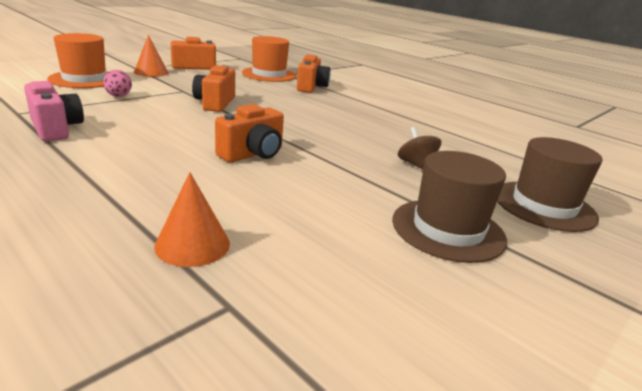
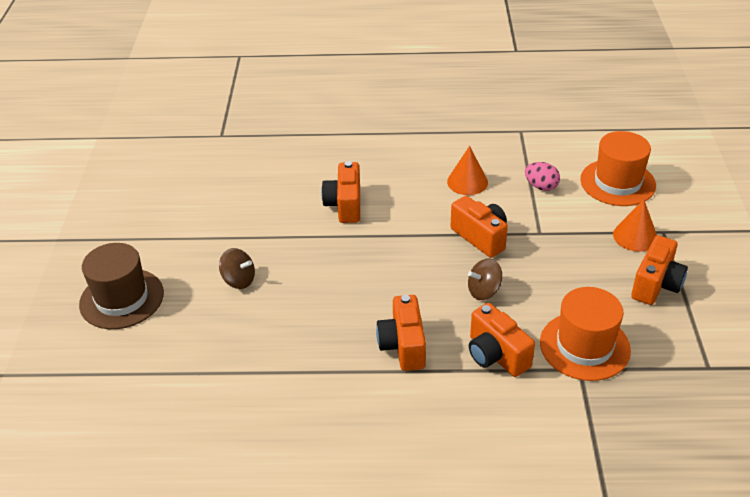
camera: 140 degrees right, 15 degrees up
(56, 129) = (471, 139): pink camera -> none
(192, 244) = (270, 142): orange cone -> orange cone (467, 182)
(268, 95) = (484, 291): none -> brown spinning top
(350, 105) = (403, 346): none -> orange camera
(448, 229) = (171, 228): brown hat -> none

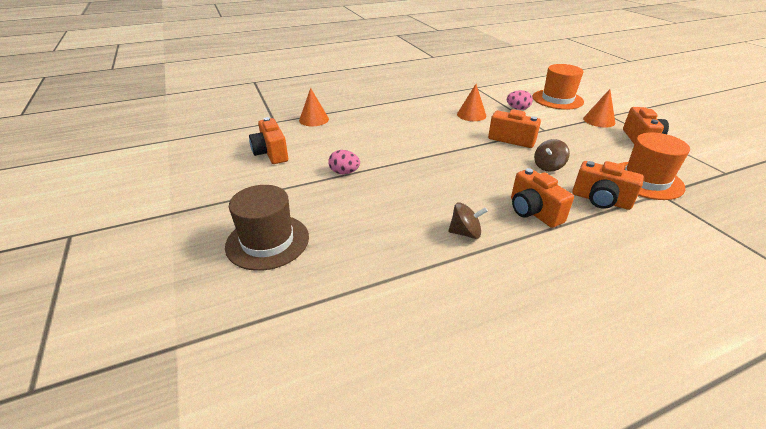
camera: 25 degrees left, 5 degrees down
(239, 280) = (364, 202): brown spinning top -> brown spinning top (465, 233)
(246, 234) = (344, 172): none -> pink egg
(267, 142) = (314, 119): none -> orange cone
(345, 205) = (403, 141): orange camera -> orange camera (271, 153)

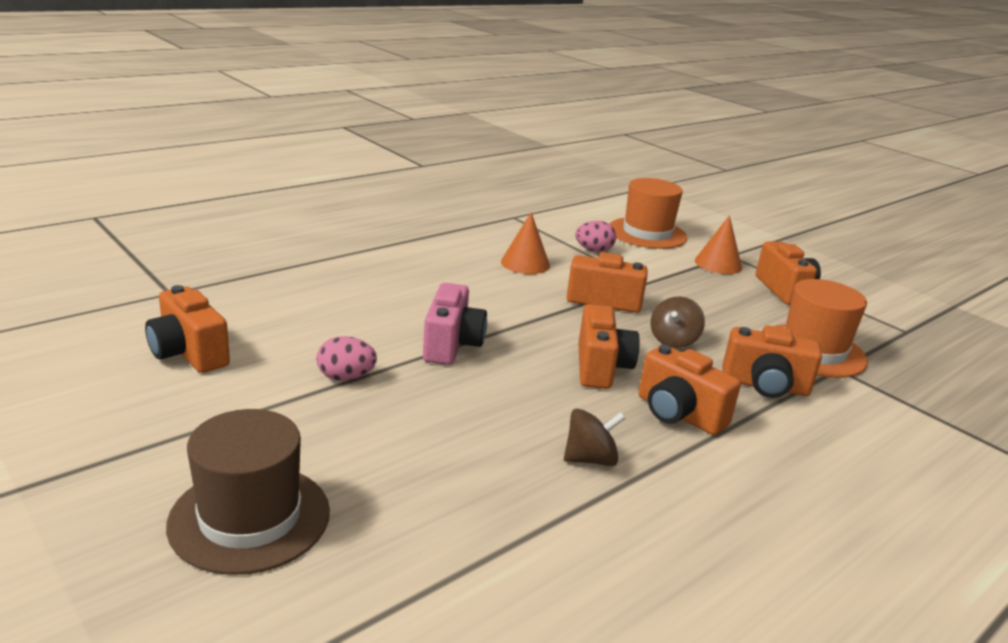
camera: 20 degrees left, 10 degrees down
(314, 119) = (248, 285): orange cone -> none
(409, 159) = (451, 345): none -> pink camera
(494, 179) = (601, 367): none -> orange camera

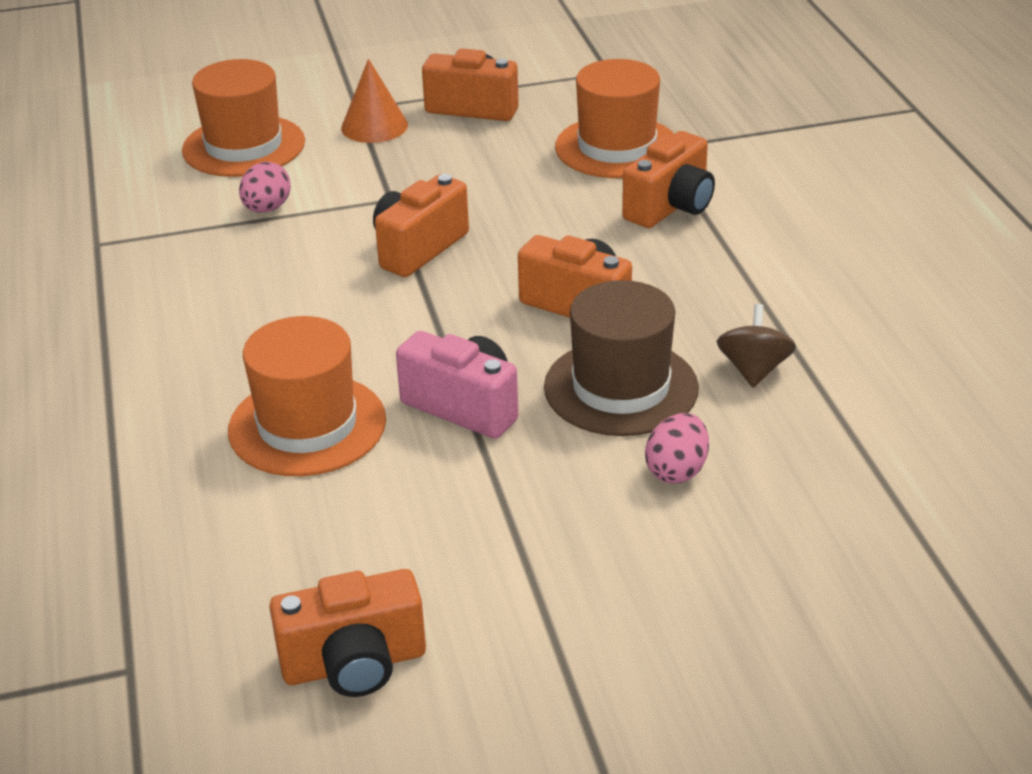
camera: 60 degrees left, 10 degrees up
(250, 517) = (767, 646): brown hat -> brown hat (621, 387)
(346, 377) = (500, 517): pink egg -> pink egg (677, 471)
(398, 300) = (307, 425): none -> orange hat
(525, 263) = (267, 280): orange cone -> none
(673, 340) = (545, 231): brown spinning top -> none
(678, 414) = (697, 283): orange camera -> none

